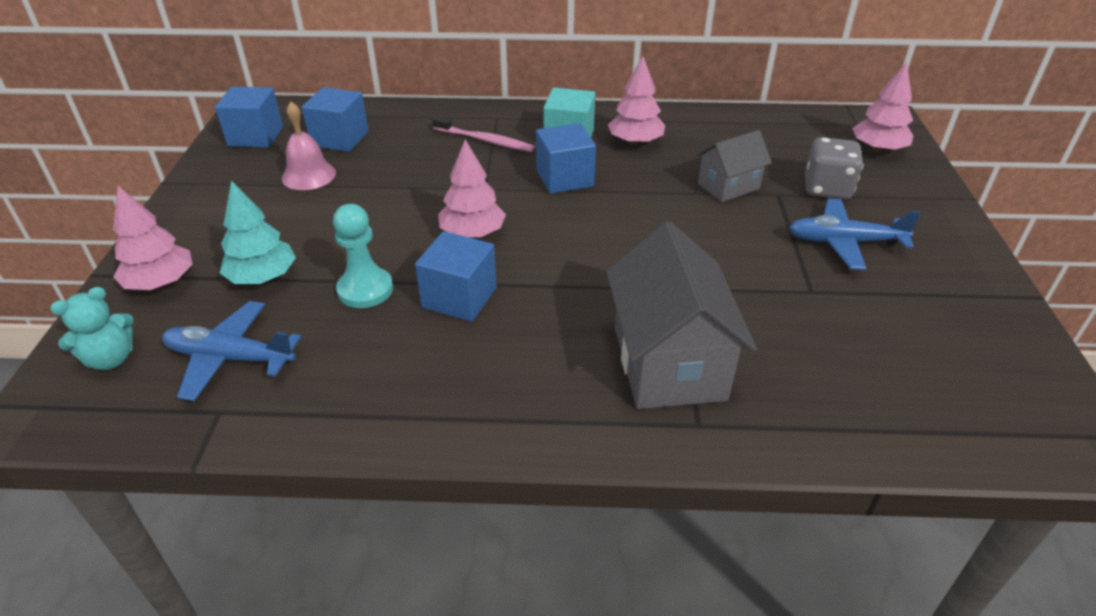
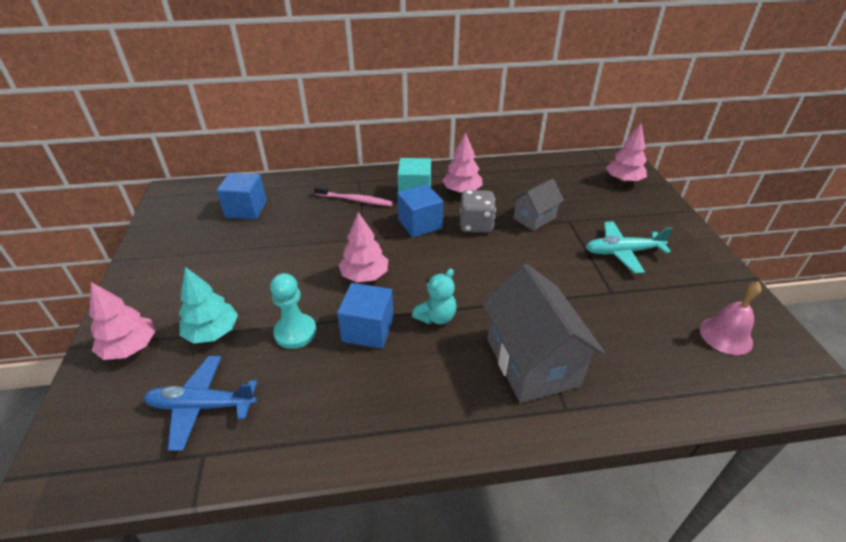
camera: 10 degrees left, 0 degrees up
(111, 359) = (102, 421): turquoise teddy bear -> turquoise teddy bear (436, 317)
(255, 136) = (180, 214): blue cube -> none
(308, 175) = (229, 242): pink bell -> pink bell (725, 335)
(827, 189) = (599, 213): grey dice -> grey dice (476, 225)
(844, 242) = (622, 252): blue plane -> turquoise plane

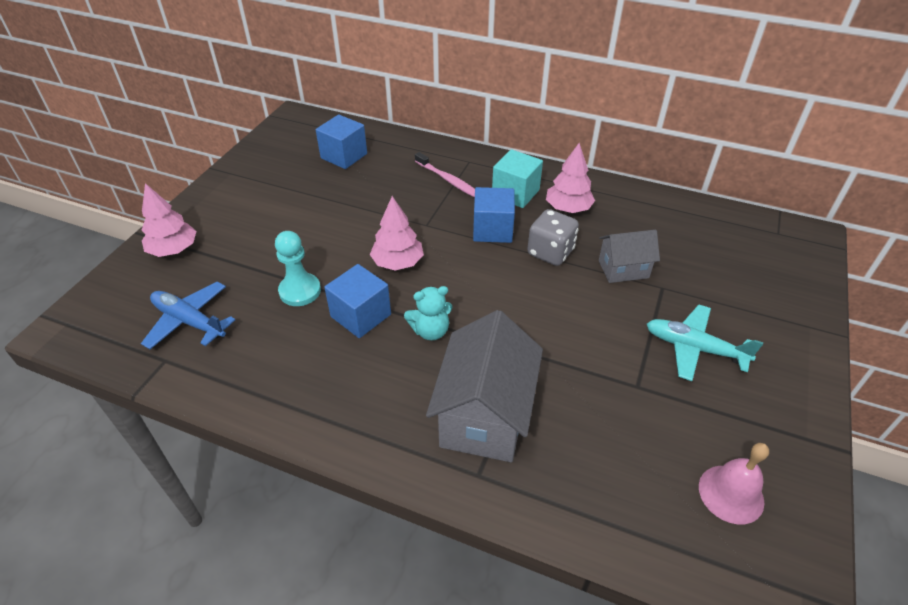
camera: 30 degrees right, 5 degrees up
(212, 332) = (238, 262): turquoise tree -> none
(623, 180) = (782, 263): pink tree -> none

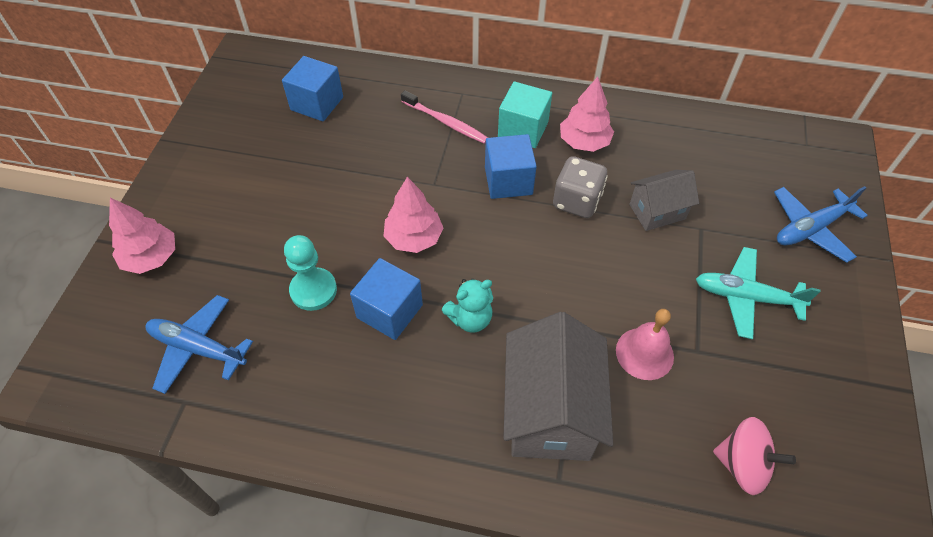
camera: 10 degrees left, 10 degrees up
(662, 489) = (742, 464): none -> pink spinning top
(731, 494) = (808, 457): pink bell -> pink bell (644, 353)
(769, 300) = (810, 229): none -> blue plane

